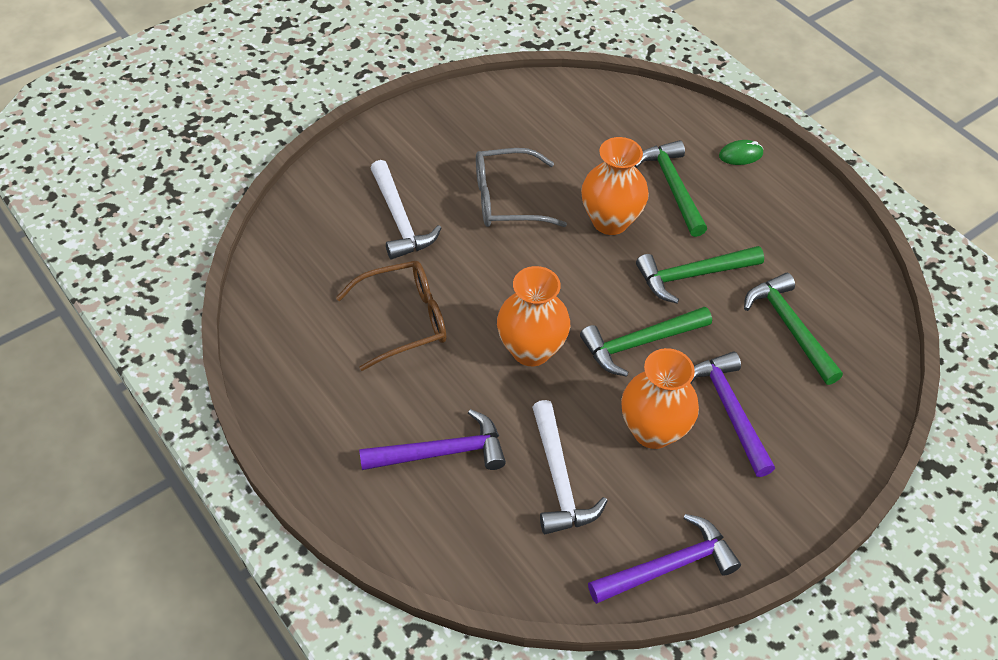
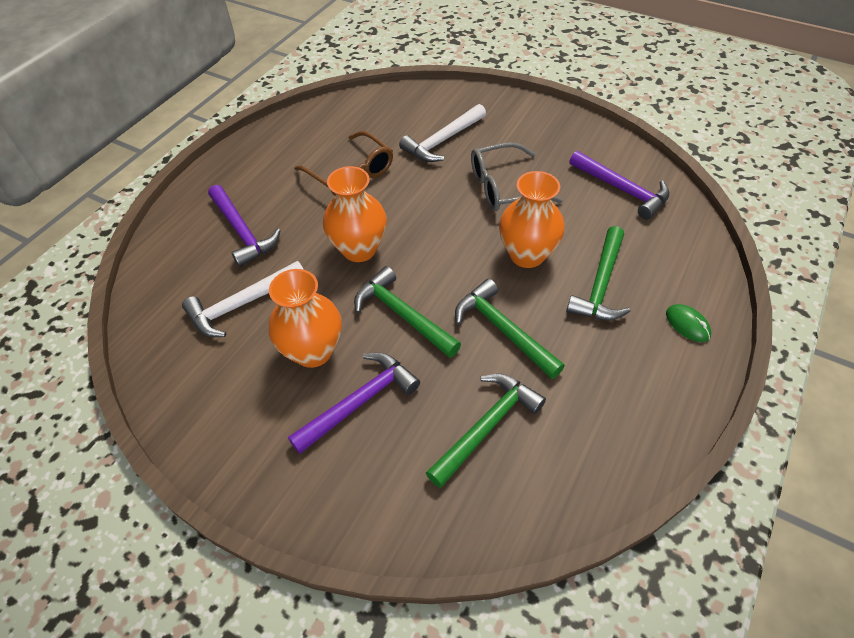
camera: 70 degrees right, 0 degrees up
(507, 199) = (504, 187): grey glasses -> grey glasses turned 75 degrees counterclockwise
(668, 566) = (179, 402): purple hammer -> purple hammer (622, 190)
(672, 187) = (601, 284): green hammer -> green hammer turned 150 degrees clockwise

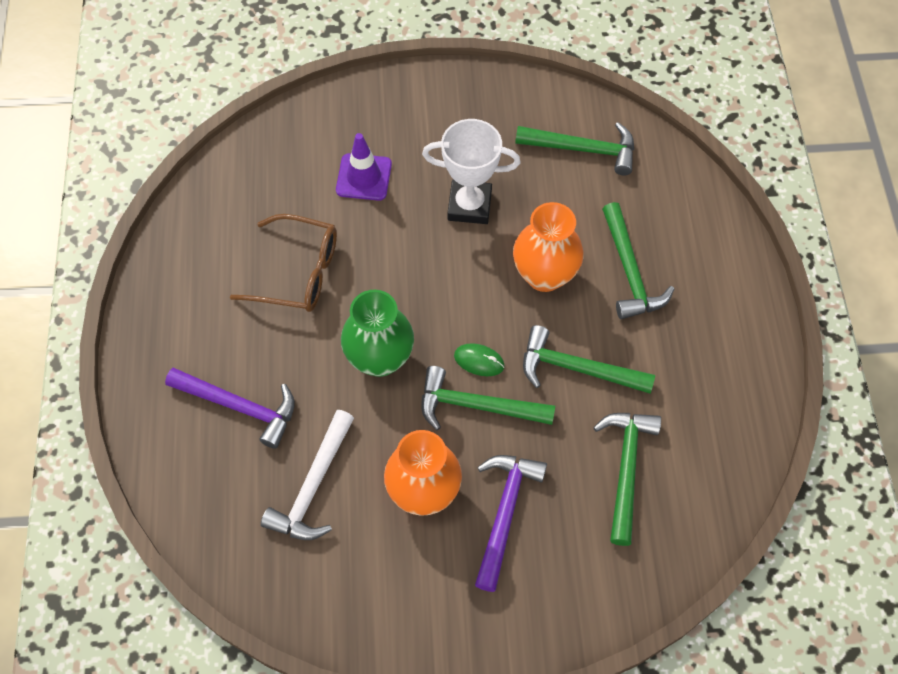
camera: 35 degrees left, 10 degrees up
(359, 249) = (380, 358): orange vase -> green vase
(442, 141) = (364, 177): white hammer -> purple traffic cone
(504, 187) = (469, 205): grey glasses -> white trophy
(622, 190) = (583, 149): purple hammer -> green hammer
(687, 324) = (724, 273): green mouse -> green mouse (479, 361)

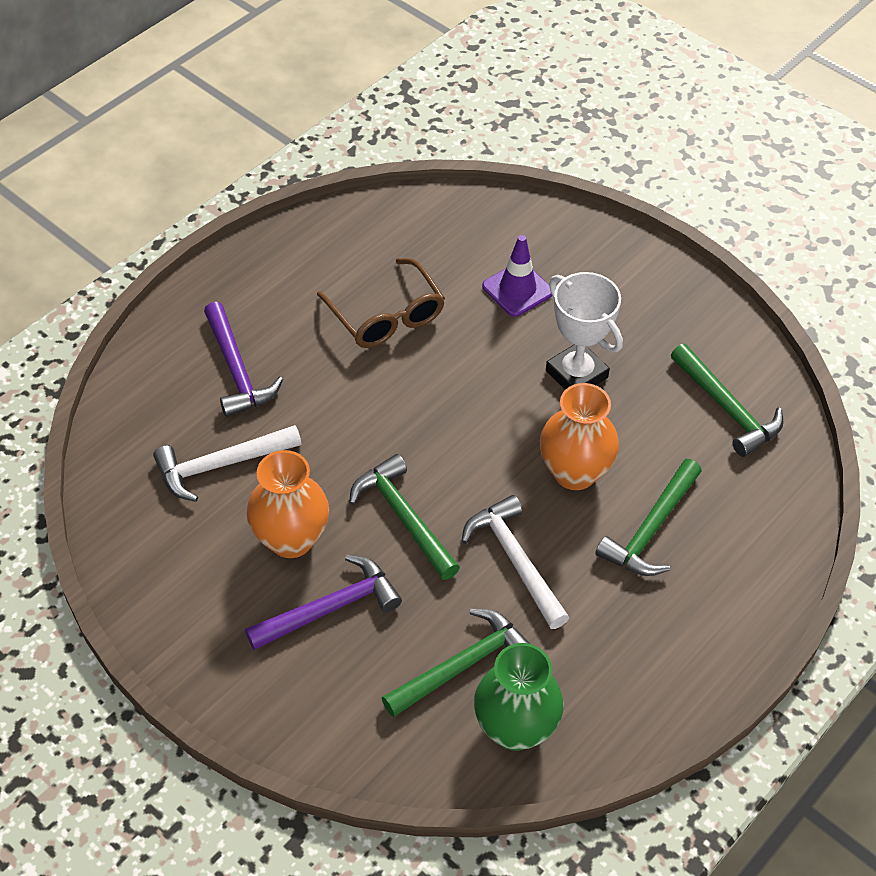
camera: 45 degrees right, 10 degrees down
(380, 358) = (372, 423): green vase -> green vase (515, 728)
(479, 361) = (444, 488): green mouse -> none
(577, 369) = (515, 560): green hammer -> white hammer

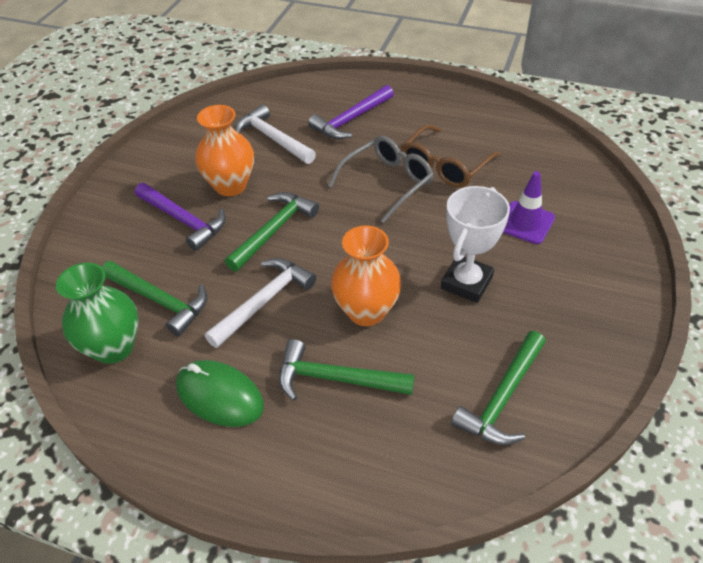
camera: 70 degrees right, 5 degrees down
(383, 380) = (387, 183): none -> grey glasses
(630, 637) = (220, 396): none -> green mouse

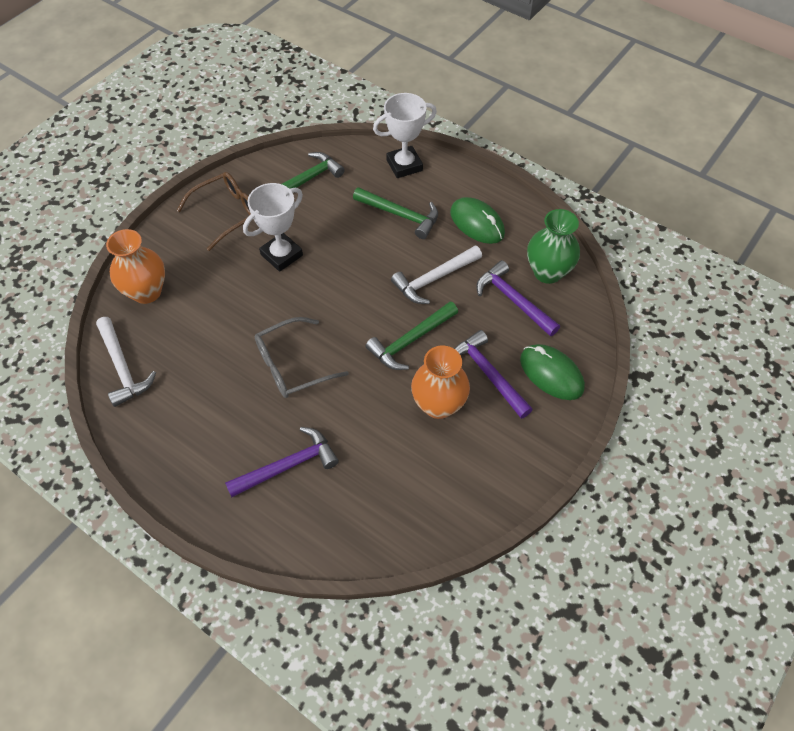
camera: 165 degrees left, 10 degrees up
(114, 236) = (551, 374): none -> green mouse
(160, 300) = (513, 300): green hammer -> purple hammer
(273, 138) = (381, 461): white hammer -> white hammer (123, 367)
(361, 474) = (404, 165): none -> white trophy
(366, 311) = (363, 253): orange vase -> orange vase (146, 292)
(445, 166) = (230, 370): brown glasses -> brown glasses (227, 214)
(525, 223) = (204, 291): purple traffic cone -> none

